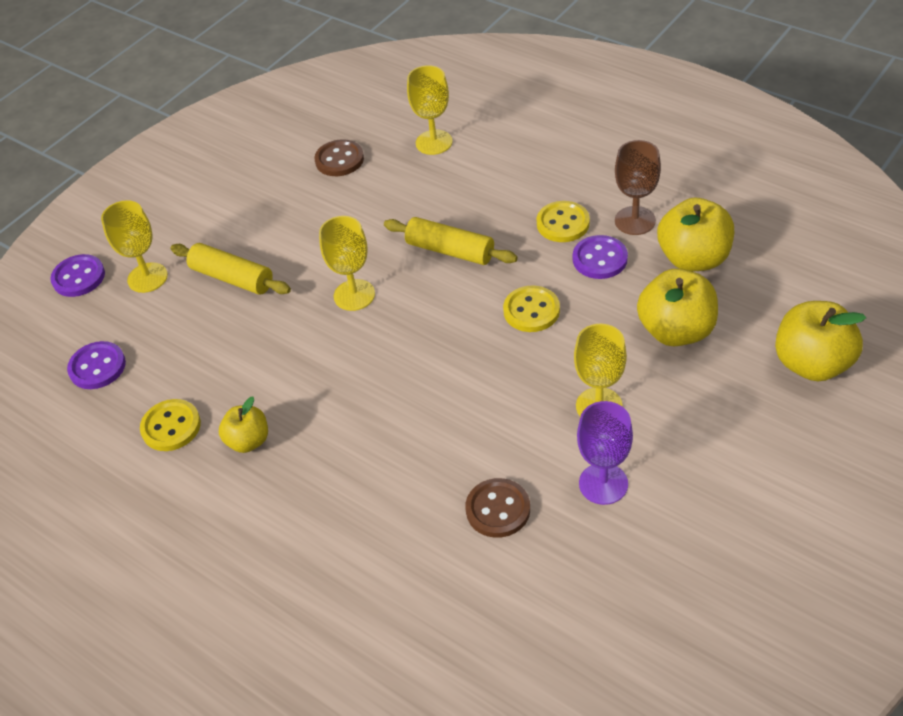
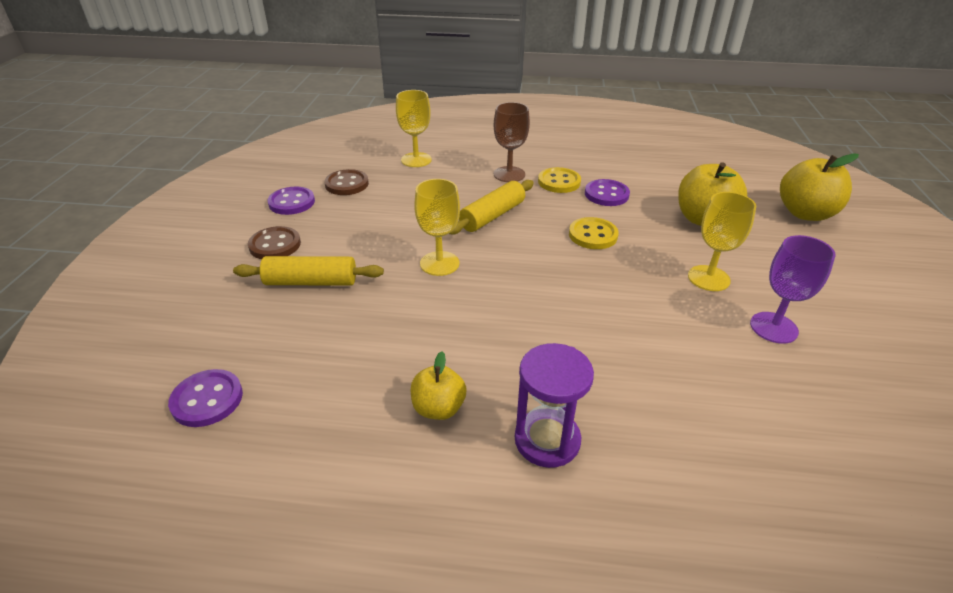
camera: 35 degrees left, 10 degrees down
(78, 277) = (131, 326): purple button -> purple button (291, 202)
(147, 278) = (217, 305): yellow goblet -> none
(171, 427) = (340, 426): yellow button -> none
(306, 501) = (547, 440): none -> purple hourglass
(450, 250) = (492, 216): yellow rolling pin -> yellow rolling pin turned 45 degrees counterclockwise
(498, 509) = (721, 377): brown button -> brown button (275, 245)
(635, 221) = (605, 170): brown goblet -> brown goblet (509, 174)
(693, 258) = (666, 180): yellow apple -> none

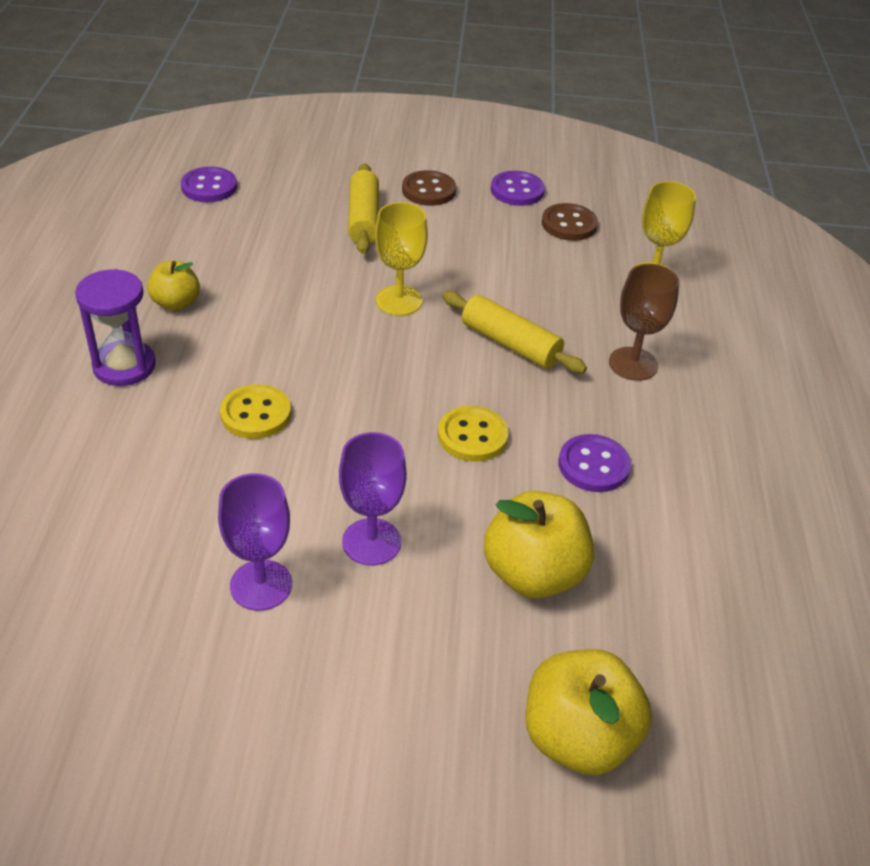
camera: 85 degrees right, 5 degrees up
(559, 182) = (622, 415): yellow button -> yellow button (256, 414)
(708, 278) = (371, 542): yellow goblet -> purple goblet

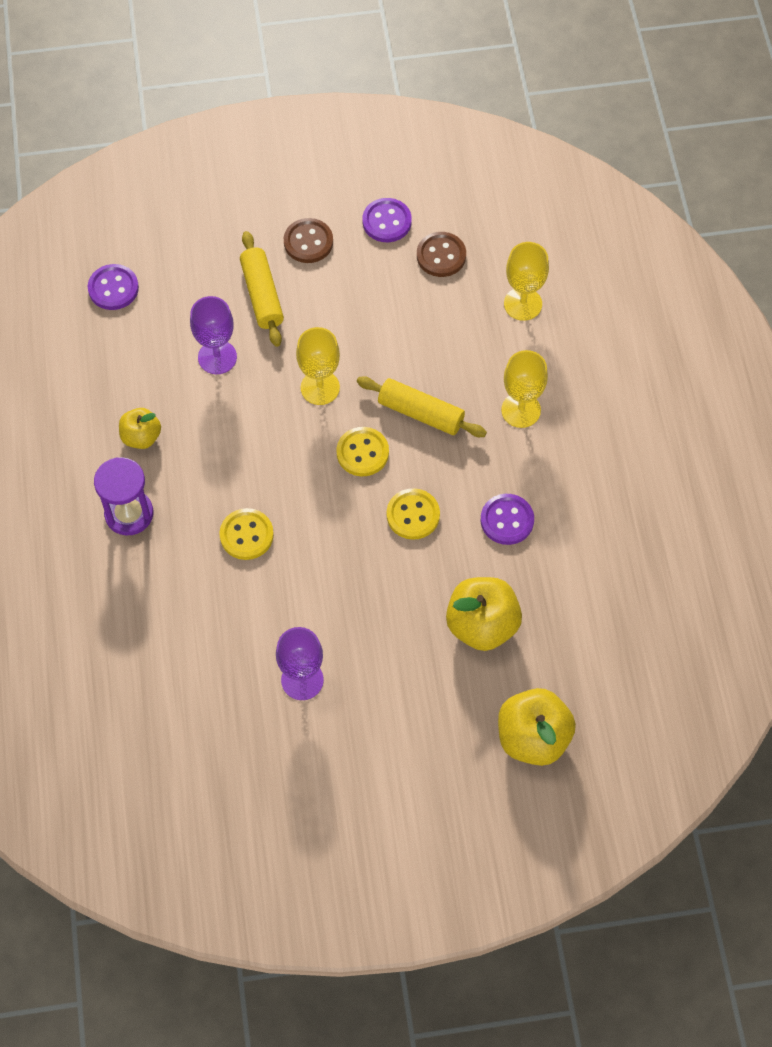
camera: 10 degrees left, 20 degrees up
(371, 542) = (365, 627): purple goblet -> purple goblet (217, 357)
(428, 365) = (362, 453): none -> yellow button
(633, 364) = (521, 410): brown goblet -> yellow goblet

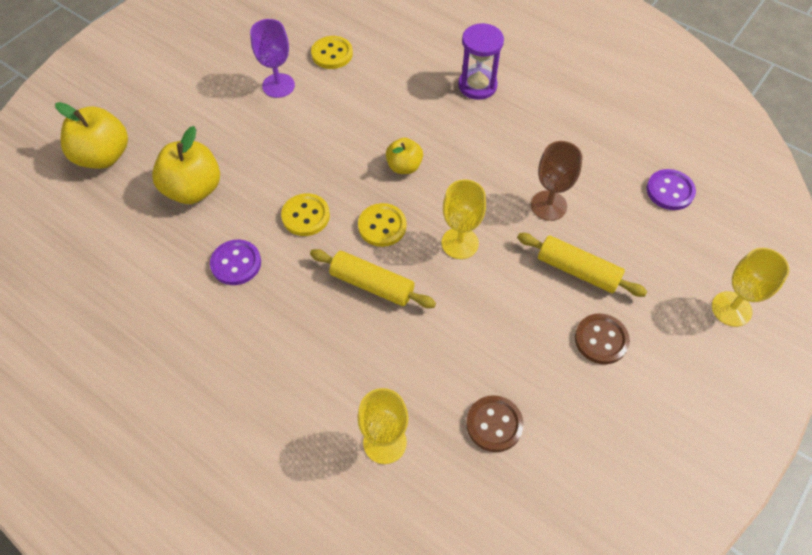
camera: 135 degrees right, 5 degrees down
(141, 437) = (526, 126): yellow apple -> yellow apple (404, 166)
(217, 357) = (548, 205): purple goblet -> brown goblet
(246, 535) = (397, 126): yellow button -> yellow button (332, 54)
(387, 221) = (569, 414): purple button -> none
(421, 413) = (372, 285): yellow rolling pin -> yellow rolling pin turned 45 degrees clockwise
(521, 410) = (300, 350): yellow goblet -> yellow goblet (731, 309)

